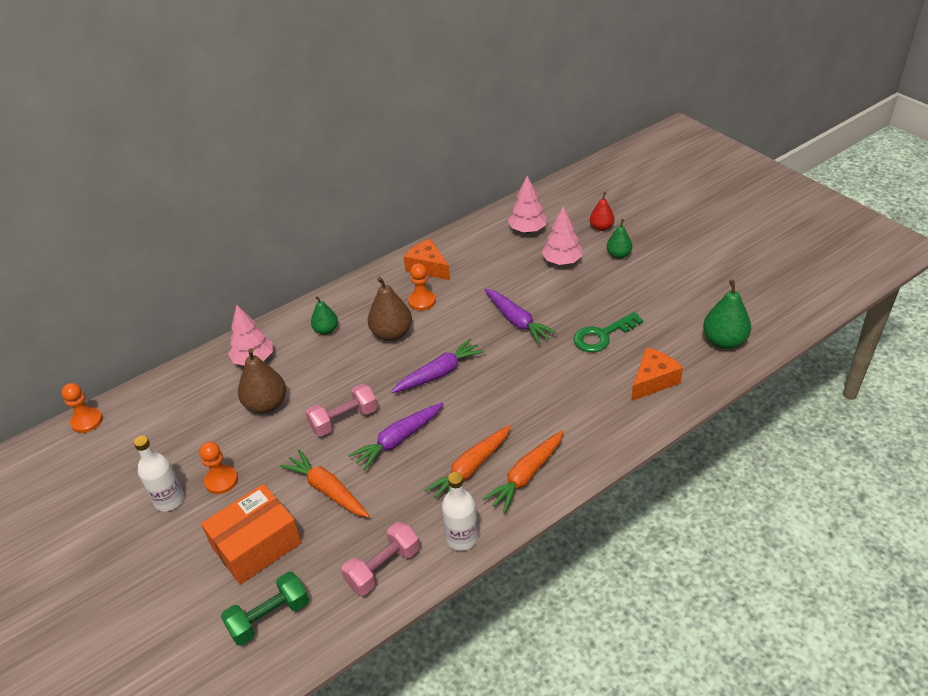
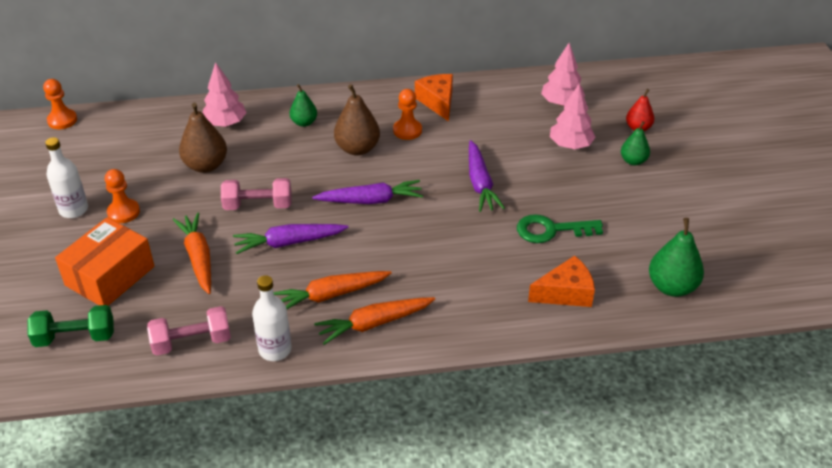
camera: 25 degrees right, 0 degrees up
(256, 545) = (110, 276): orange box -> orange box turned 45 degrees counterclockwise

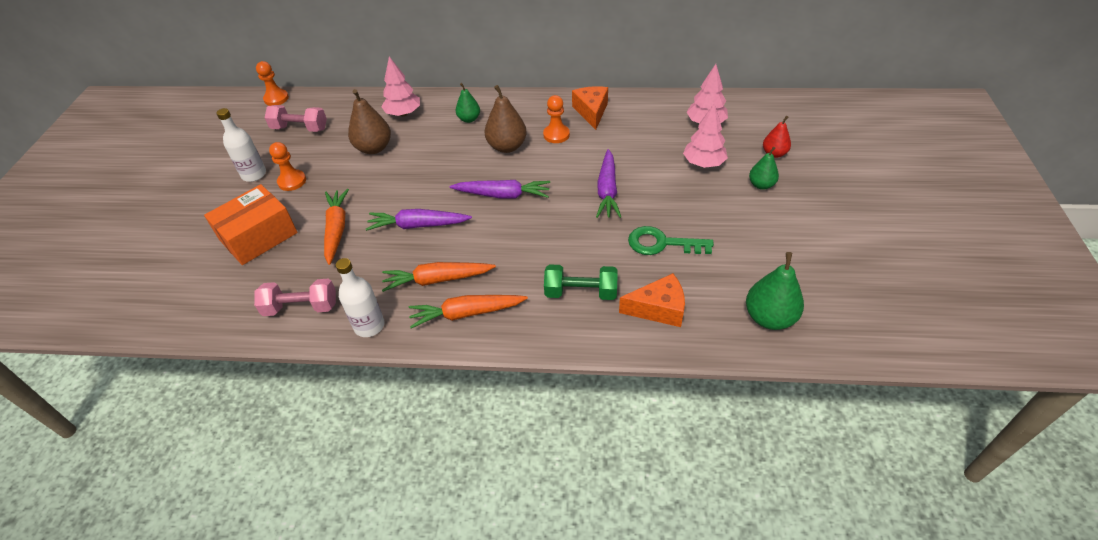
camera: 15 degrees right, 5 degrees up
(75, 337) = (208, 288): green dumbbell -> green dumbbell (581, 292)
(258, 205) = (404, 188): pink dumbbell -> pink dumbbell (300, 128)

